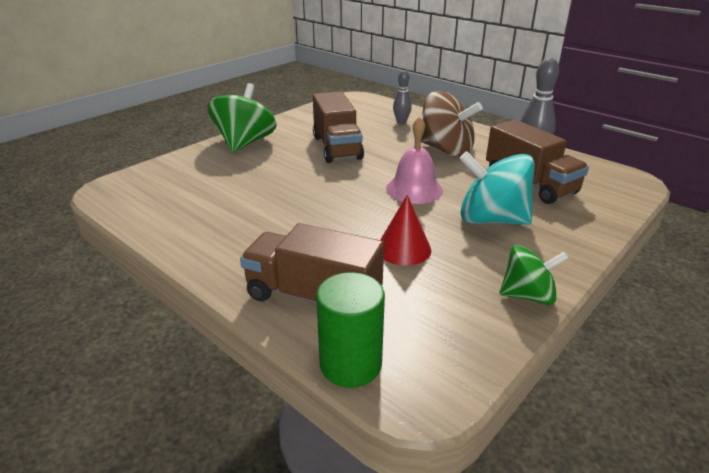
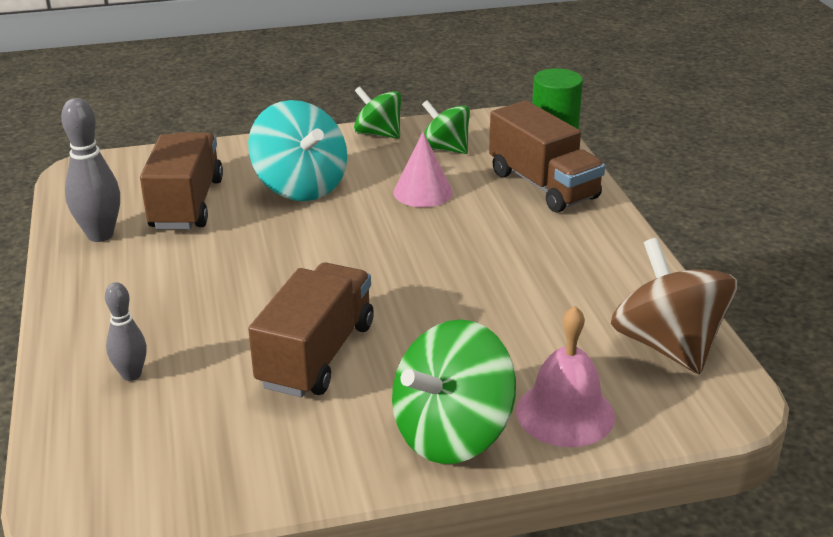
camera: 145 degrees left, 0 degrees up
(403, 249) = (423, 192): red cone -> pink cone
(414, 189) = (318, 244): pink bell -> pink bell (565, 413)
(446, 150) = (178, 285): brown spinning top -> brown spinning top (668, 346)
(446, 303) = (445, 149): none -> green spinning top

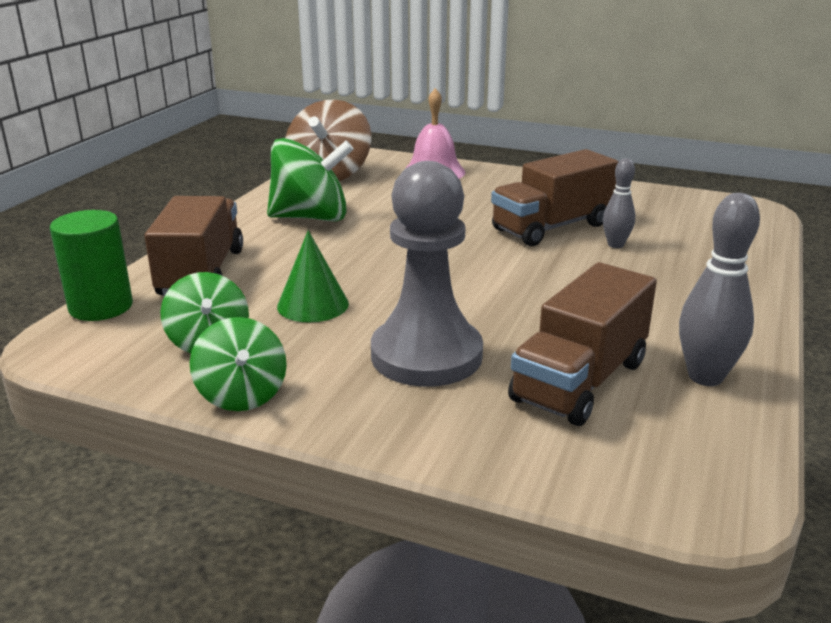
camera: 145 degrees left, 5 degrees down
(131, 375) = (700, 253): grey bowling pin -> grey bowling pin (615, 245)
(300, 186) = (426, 355): turquoise spinning top -> grey pawn
(423, 192) = (313, 305): pink cone -> green cone
(452, 434) = (506, 180): green spinning top -> green spinning top (311, 218)

